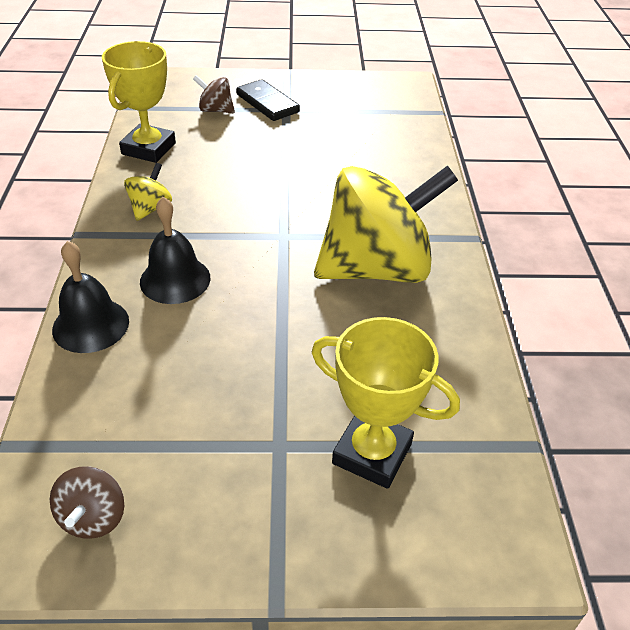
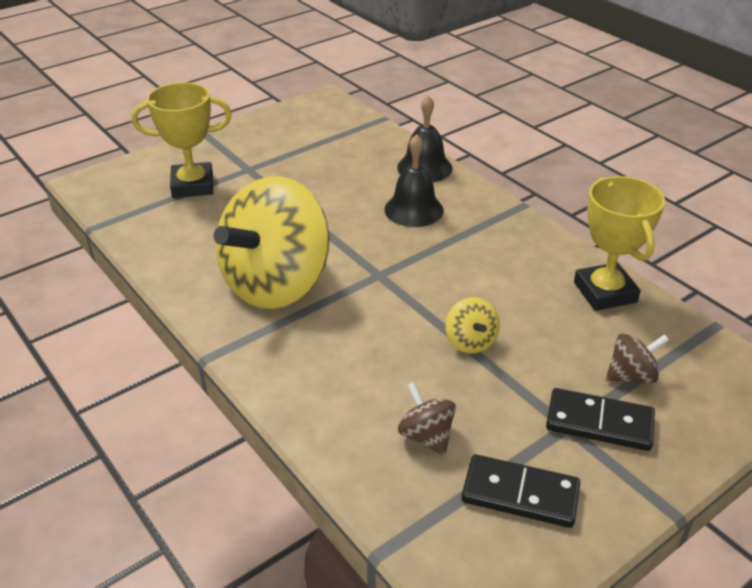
camera: 145 degrees right, 5 degrees down
(93, 517) = (309, 117): brown spinning top -> brown spinning top (426, 436)
(150, 208) = (509, 244): yellow spinning top -> yellow spinning top (470, 342)
(348, 100) = (520, 494): none -> black domino

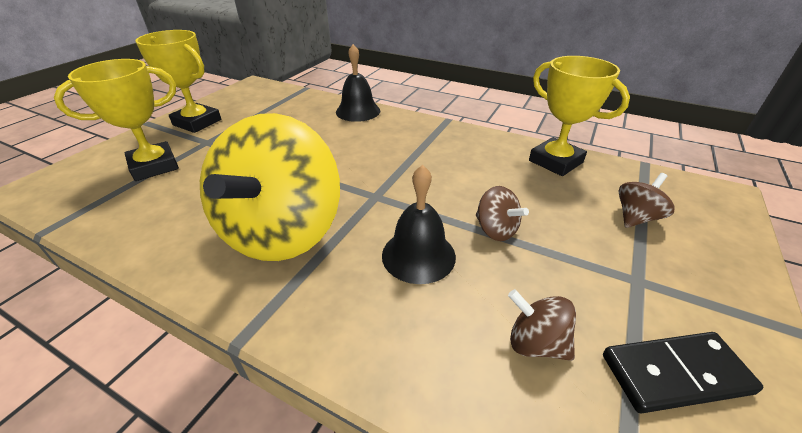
camera: 25 degrees left, 0 degrees up
(248, 141) = (197, 122): none -> yellow trophy
(414, 209) = (370, 140): black bell -> black bell (418, 255)
(470, 342) = (495, 230): yellow spinning top -> brown spinning top
(599, 422) = (657, 266): black domino -> none

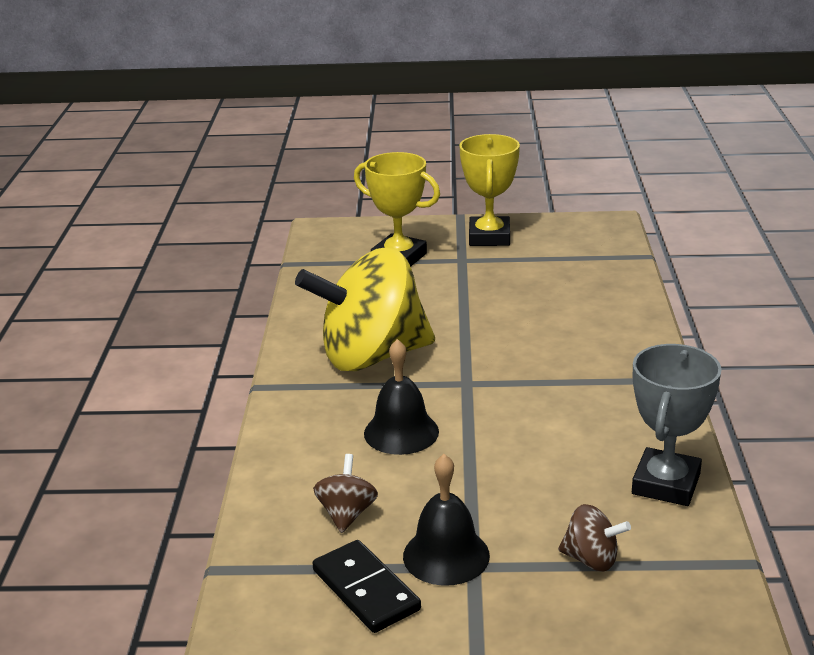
camera: 65 degrees right, 10 degrees down
(358, 111) = (629, 312): black bell -> black bell (446, 555)
(495, 230) = (476, 466): brown spinning top -> none
(555, 161) = (666, 484): yellow trophy -> grey trophy

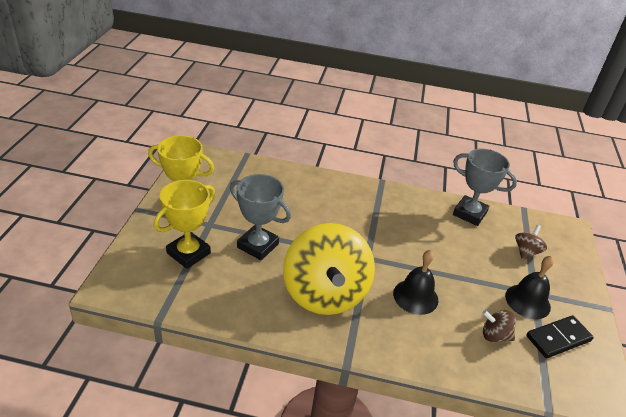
camera: 85 degrees left, 10 degrees up
(440, 297) = (258, 246): none -> grey trophy

